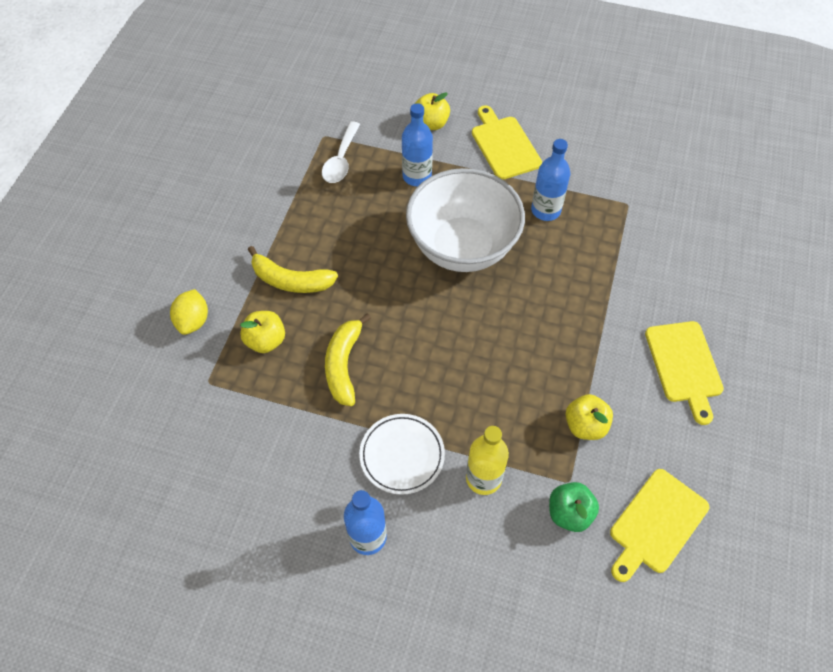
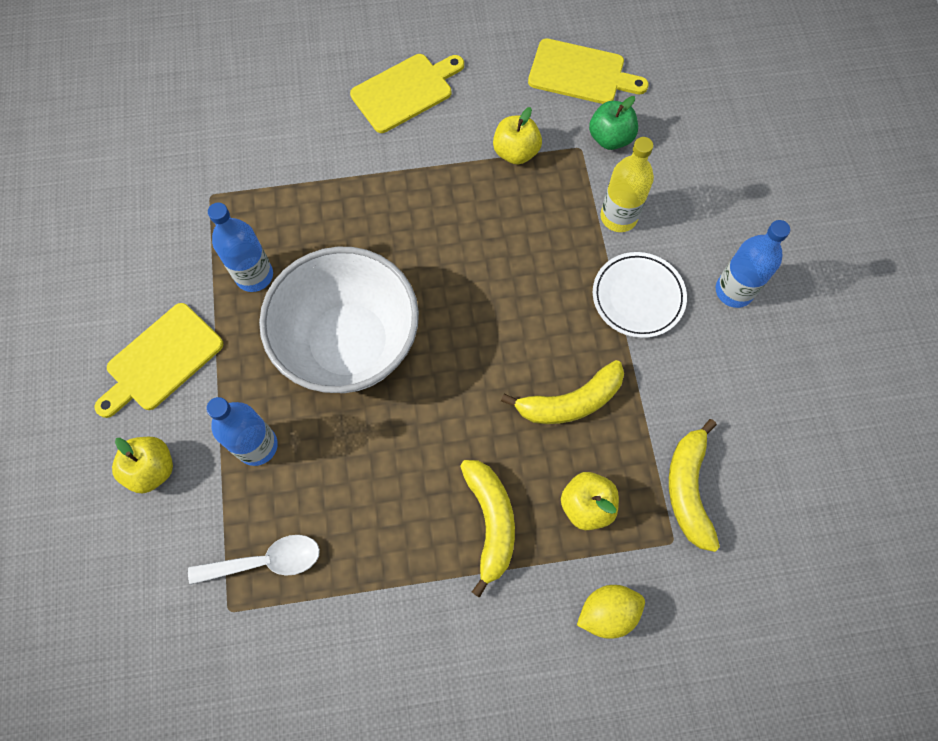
camera: 115 degrees left, 10 degrees up
(235, 411) = (688, 488): none -> yellow banana

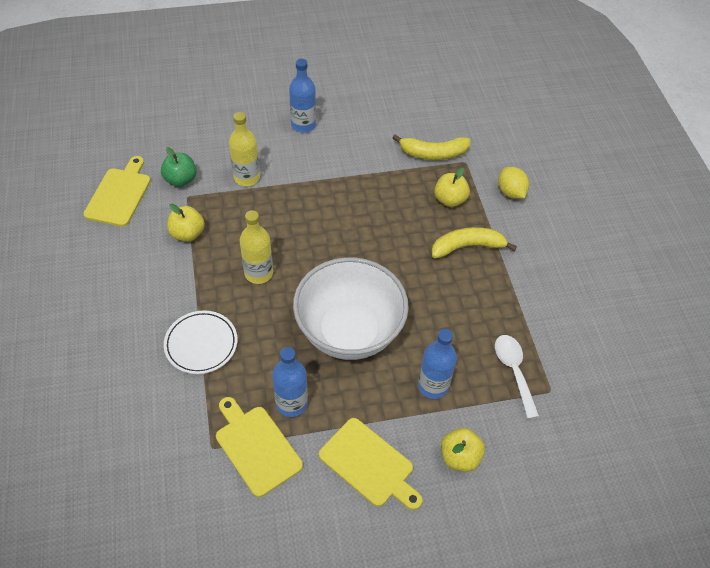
camera: 95 degrees left, 15 degrees down
(405, 91) = (119, 307): yellow cutting board -> yellow cutting board (256, 447)
(449, 236) = (258, 273): none -> yellow bottle
(569, 402) = (383, 206): yellow banana -> none
(638, 297) = (308, 170): white plate -> white plate (201, 344)

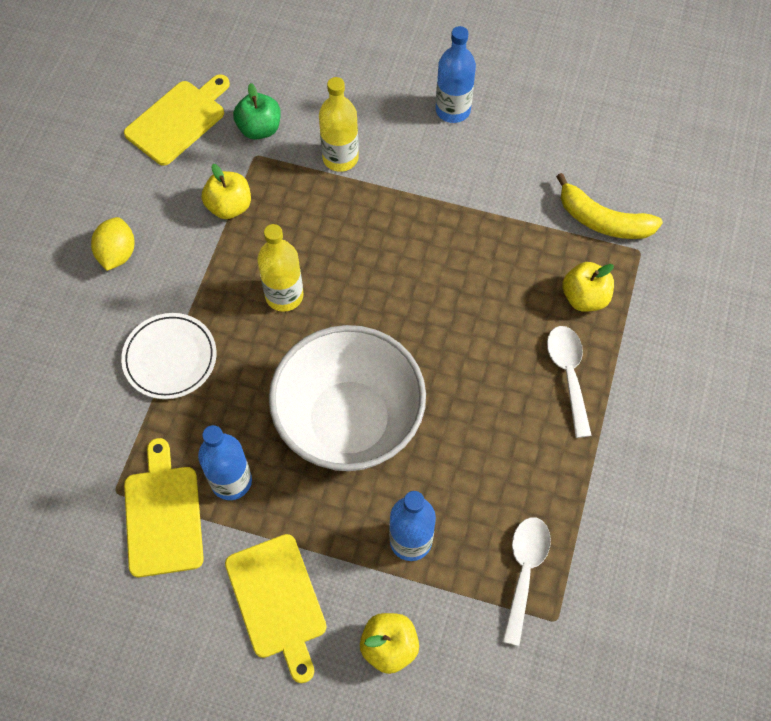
camera: 30 degrees right, 10 degrees up
(467, 247) = (568, 375): yellow banana -> white spoon
(510, 192) = (676, 321): yellow lemon -> yellow lemon (117, 254)

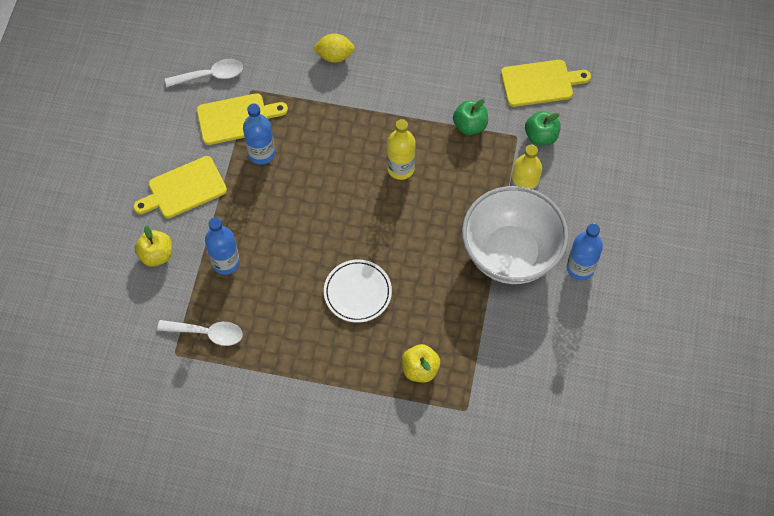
camera: 85 degrees right, 0 degrees up
(117, 254) = (422, 63): yellow lemon -> yellow lemon (334, 56)
(170, 358) = (346, 106): white plate -> white plate (357, 292)
(178, 120) = (540, 83): yellow cutting board -> yellow cutting board turned 45 degrees counterclockwise
(229, 206) = (470, 125): yellow apple -> green apple
(349, 422) = (307, 218): white bowl -> white bowl (510, 254)
(568, 375) = (354, 358): white spoon -> white spoon (210, 75)
(602, 220) = (491, 382): yellow banana -> none

